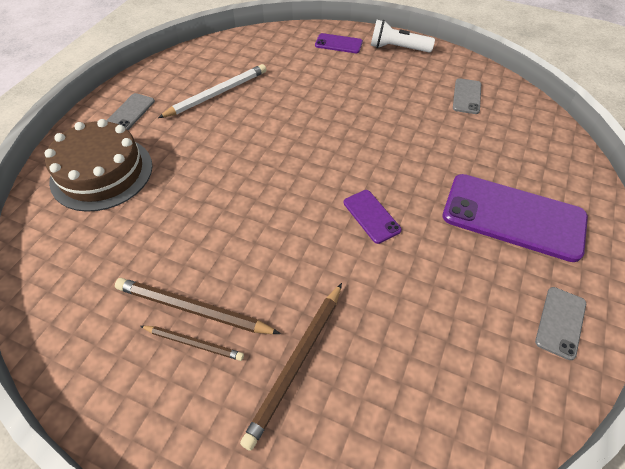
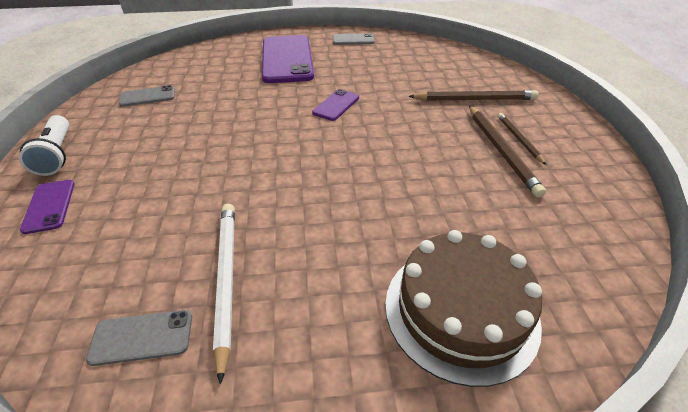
camera: 120 degrees left, 10 degrees down
(130, 112) = (332, 370): grey phone -> grey phone (142, 337)
(217, 94) = (226, 280): white pencil -> white pencil turned 60 degrees clockwise

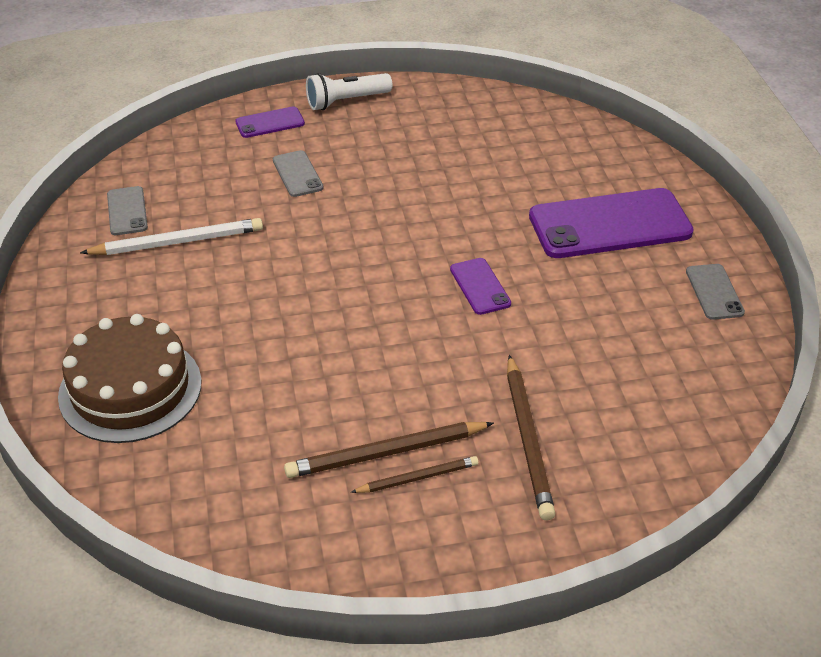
camera: 85 degrees right, 0 degrees up
(147, 96) = (470, 126): grey phone -> grey phone (297, 174)
(336, 105) = (480, 286): purple phone -> purple phone turned 45 degrees clockwise

